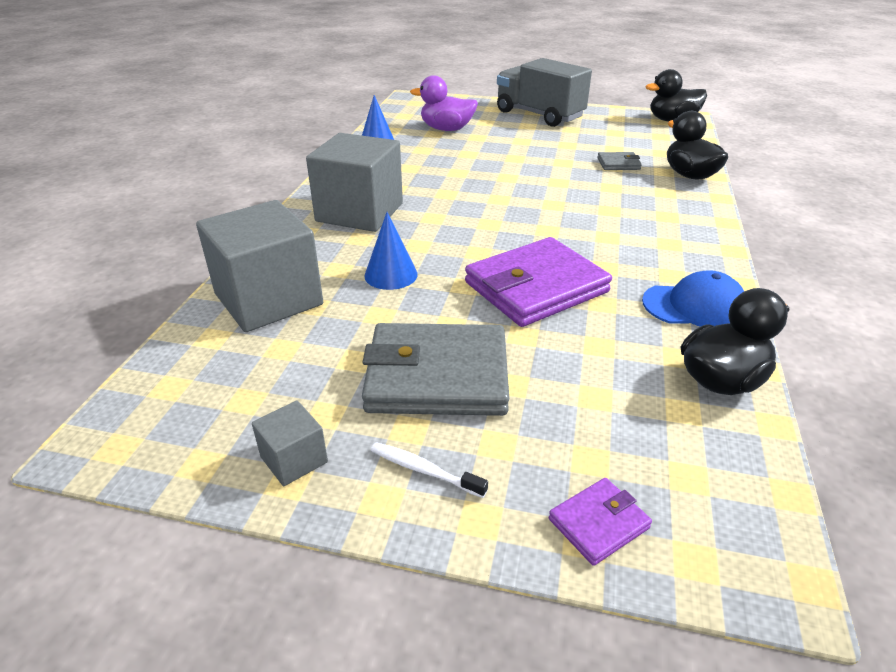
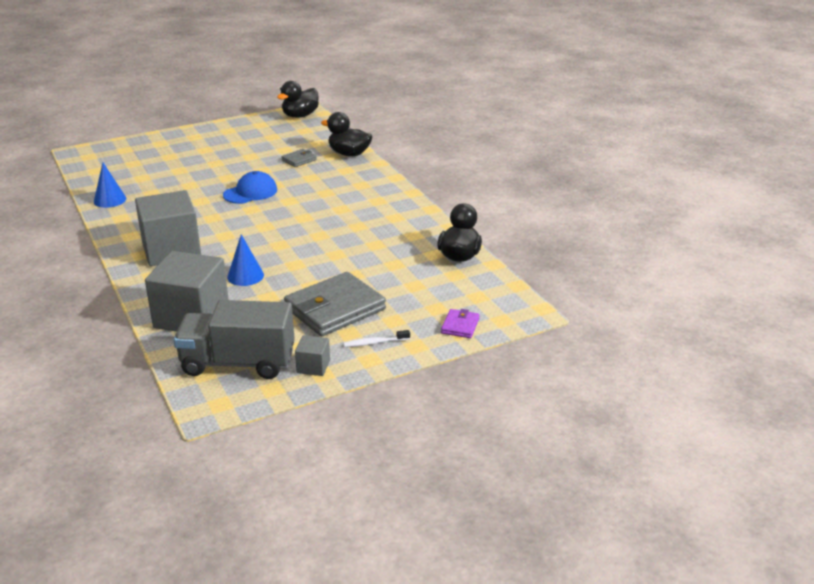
camera: 40 degrees left, 5 degrees down
(446, 129) = (147, 171): purple duck -> none
(535, 287) = (334, 250): purple wallet -> none
(539, 115) = (202, 138): grey truck -> grey truck (238, 363)
(694, 306) = (419, 228): blue cap -> blue cap (250, 192)

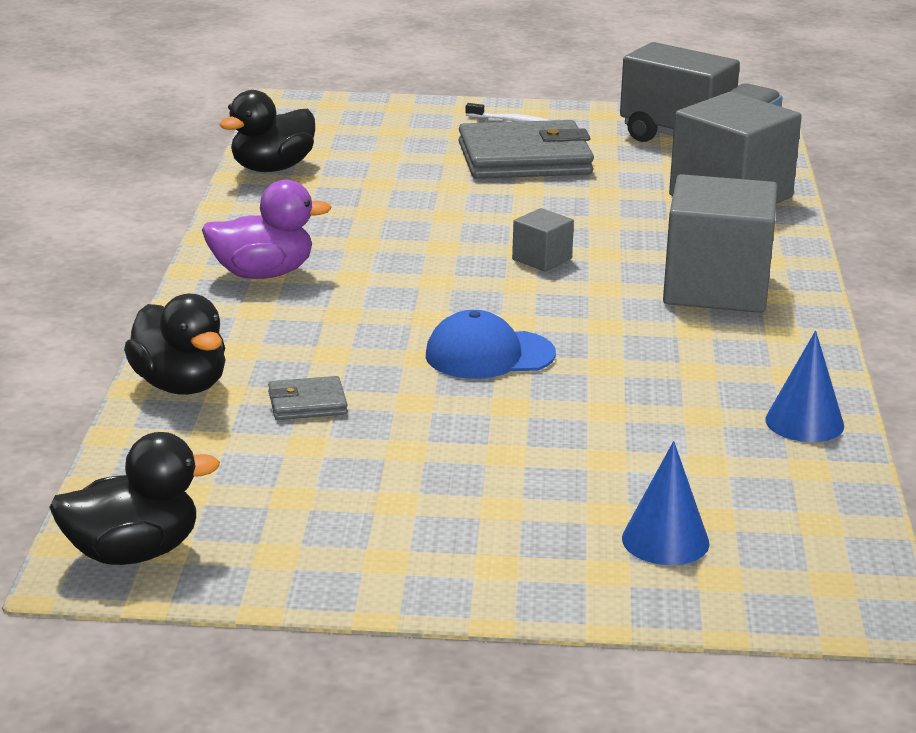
camera: 150 degrees left, 5 degrees down
(245, 276) = (617, 222): blue cone -> blue cone (665, 540)
(313, 366) = (608, 121): grey cube -> grey cube (542, 259)
(380, 199) = (263, 274): none -> purple duck
(460, 326) = (390, 111): purple wallet -> none

